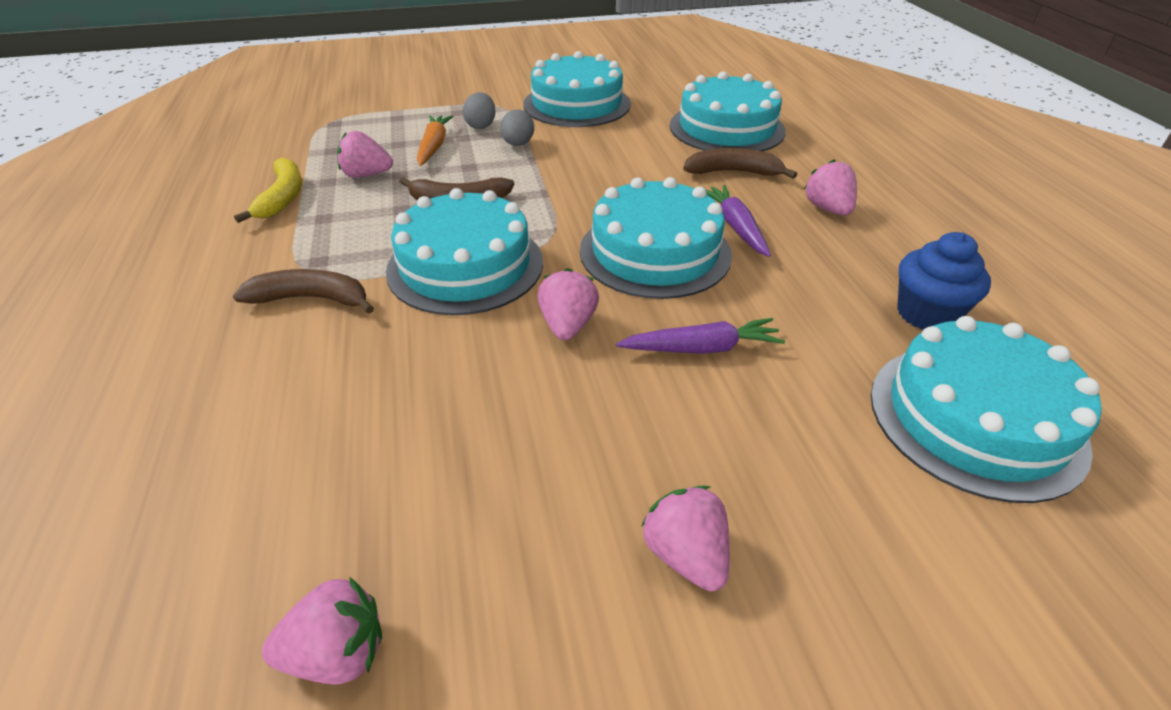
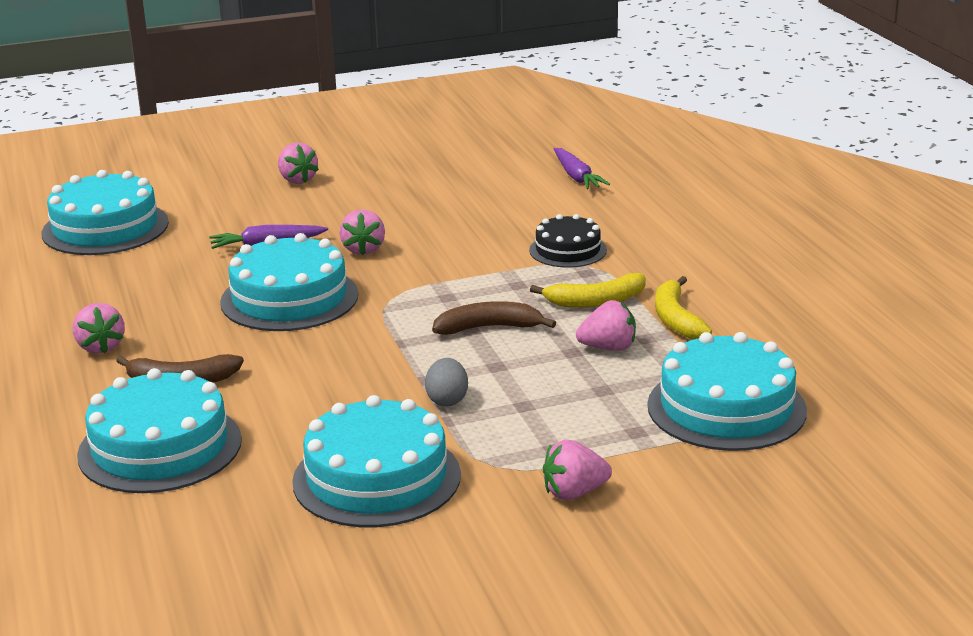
camera: 175 degrees right, 15 degrees down
(312, 299) = (568, 250): brown banana -> black cake
(337, 653) = (449, 153): pink strawberry -> pink strawberry (574, 493)
(339, 222) = (595, 301): none -> yellow banana
(434, 146) = (554, 389): orange carrot -> none
(465, 266) = (456, 278): turquoise cake -> turquoise cake (726, 408)
(481, 126) = (508, 426): grey egg -> none
(735, 226) = (206, 324): purple carrot -> purple carrot (576, 177)
(926, 314) = (84, 273): blue cupcake -> none

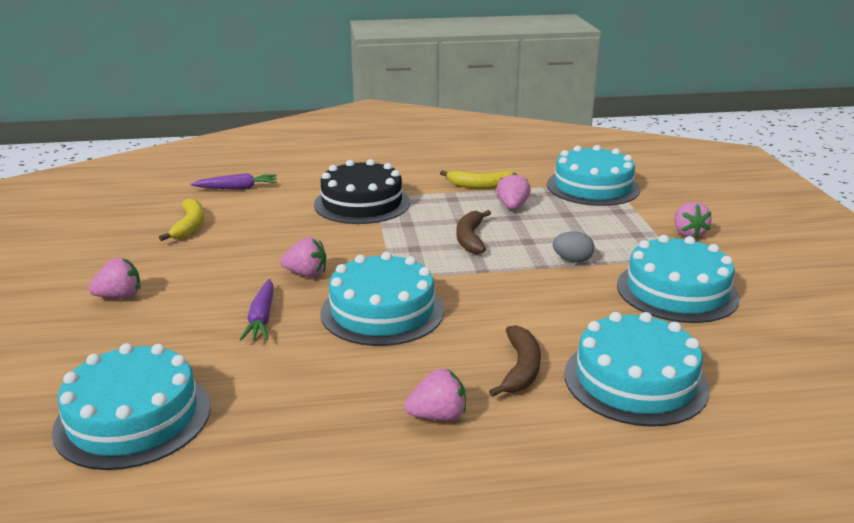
camera: 80 degrees left, 0 degrees up
(568, 250) = (362, 203): black cake -> black cake, size x1.68
(595, 301) = (446, 203): yellow banana -> yellow banana (189, 226)

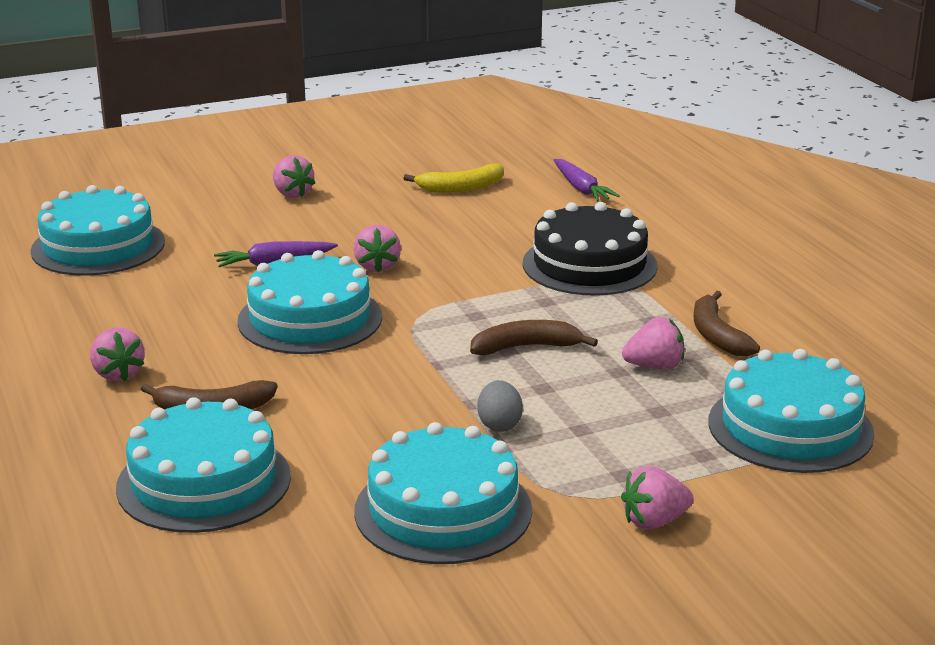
camera: 75 degrees right, 0 degrees up
(480, 185) = (717, 335): yellow banana -> brown banana

